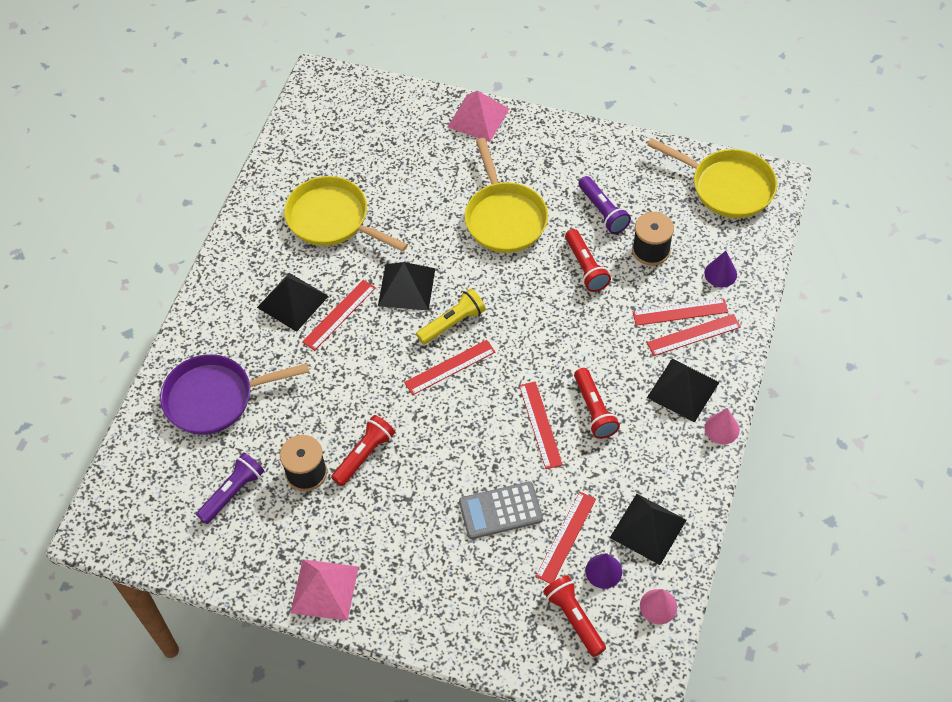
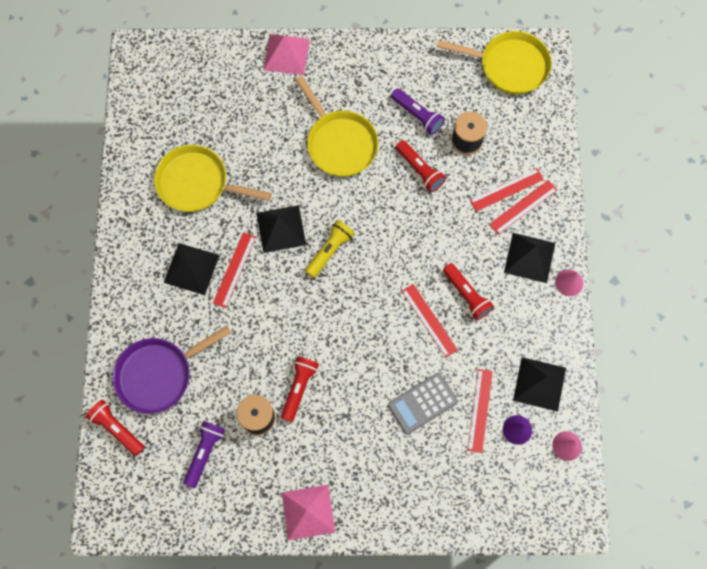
camera: 20 degrees left, 15 degrees up
(450, 367) = (341, 291): red ruler -> none
(574, 619) = (507, 475): red flashlight -> red flashlight (117, 429)
(720, 274) = (527, 146): purple cone -> none

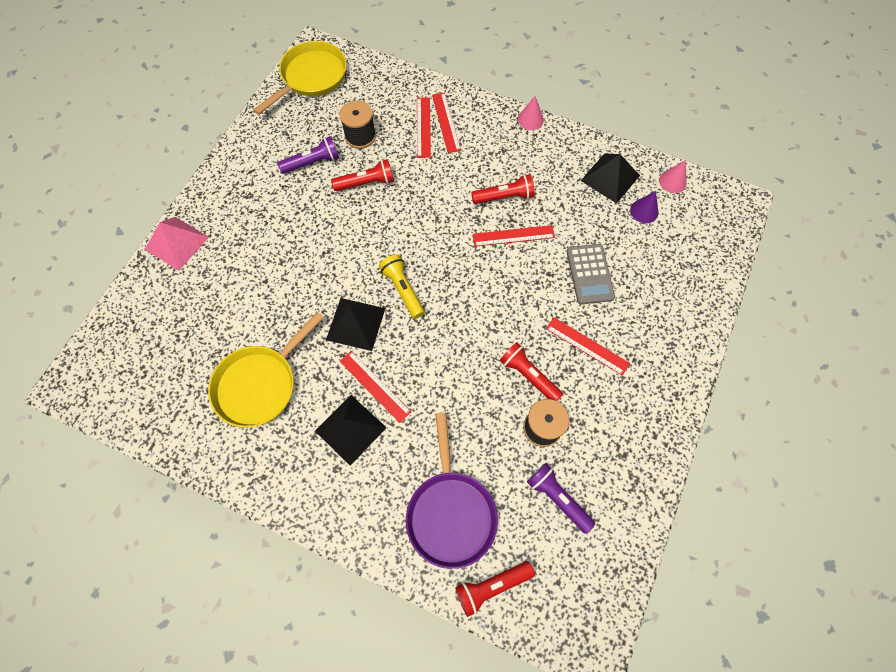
camera: 65 degrees left, 5 degrees down
(308, 512) = (657, 419): pink pyramid -> none
(339, 143) = (299, 236): yellow pan -> none
(480, 410) = (615, 232): red ruler -> red ruler (587, 346)
(529, 257) = (494, 137): black pyramid -> none

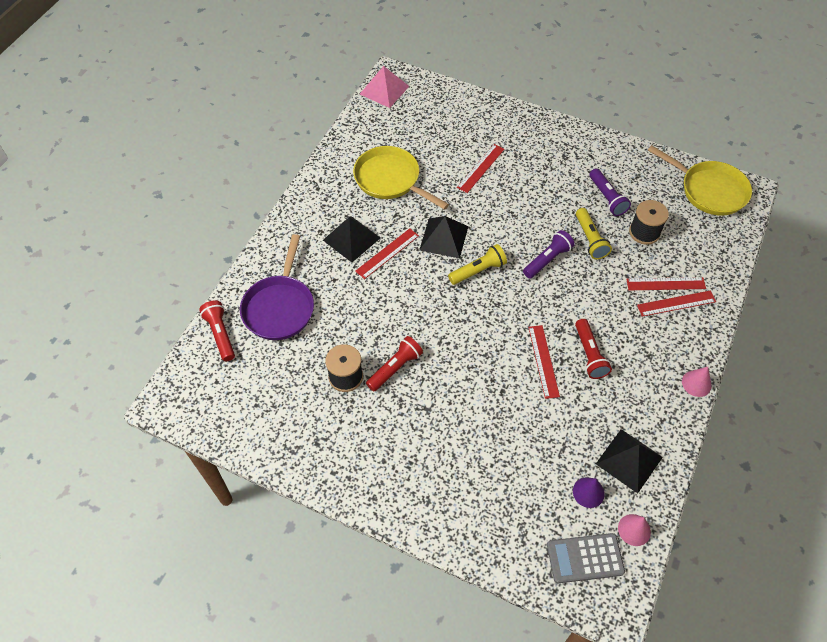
camera: 90 degrees right, 10 degrees down
(176, 243) = (513, 117): pink pyramid -> pink pyramid (384, 90)
(366, 183) = (590, 239): red flashlight -> yellow flashlight
(450, 512) = (280, 307): purple pan -> purple pan turned 75 degrees counterclockwise
(557, 498) = (283, 385): purple flashlight -> purple flashlight (547, 260)
(587, 346) = (425, 420): red ruler -> red ruler (481, 168)
(589, 274) = (504, 429): grey calculator -> grey calculator (585, 558)

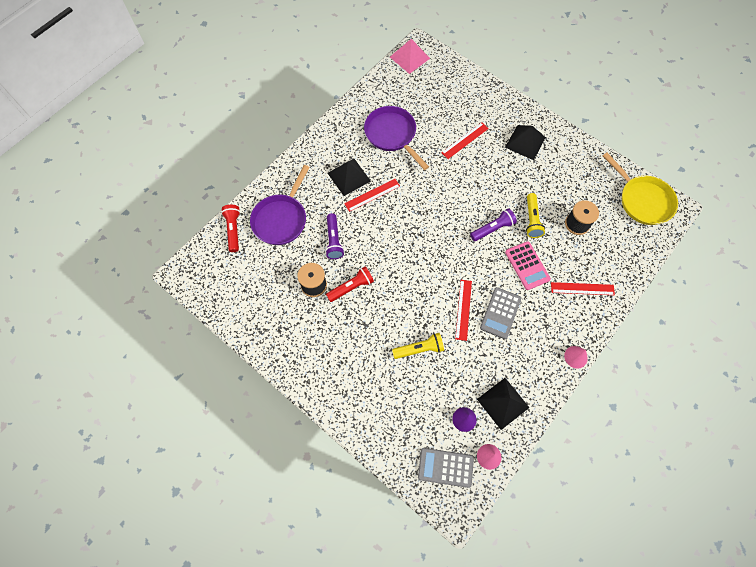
camera: 15 degrees right, 10 degrees up
(390, 180) = (392, 135): yellow pan -> purple pan
(443, 238) = (418, 192): black pyramid -> black pyramid (525, 142)
(478, 271) = (436, 225): yellow flashlight -> yellow flashlight (419, 349)
(589, 354) = (500, 313): red flashlight -> grey calculator
(602, 292) = (527, 266): none -> pink calculator
(607, 198) = (557, 188): purple flashlight -> purple flashlight (334, 240)
(665, 284) = (579, 270): red ruler -> none

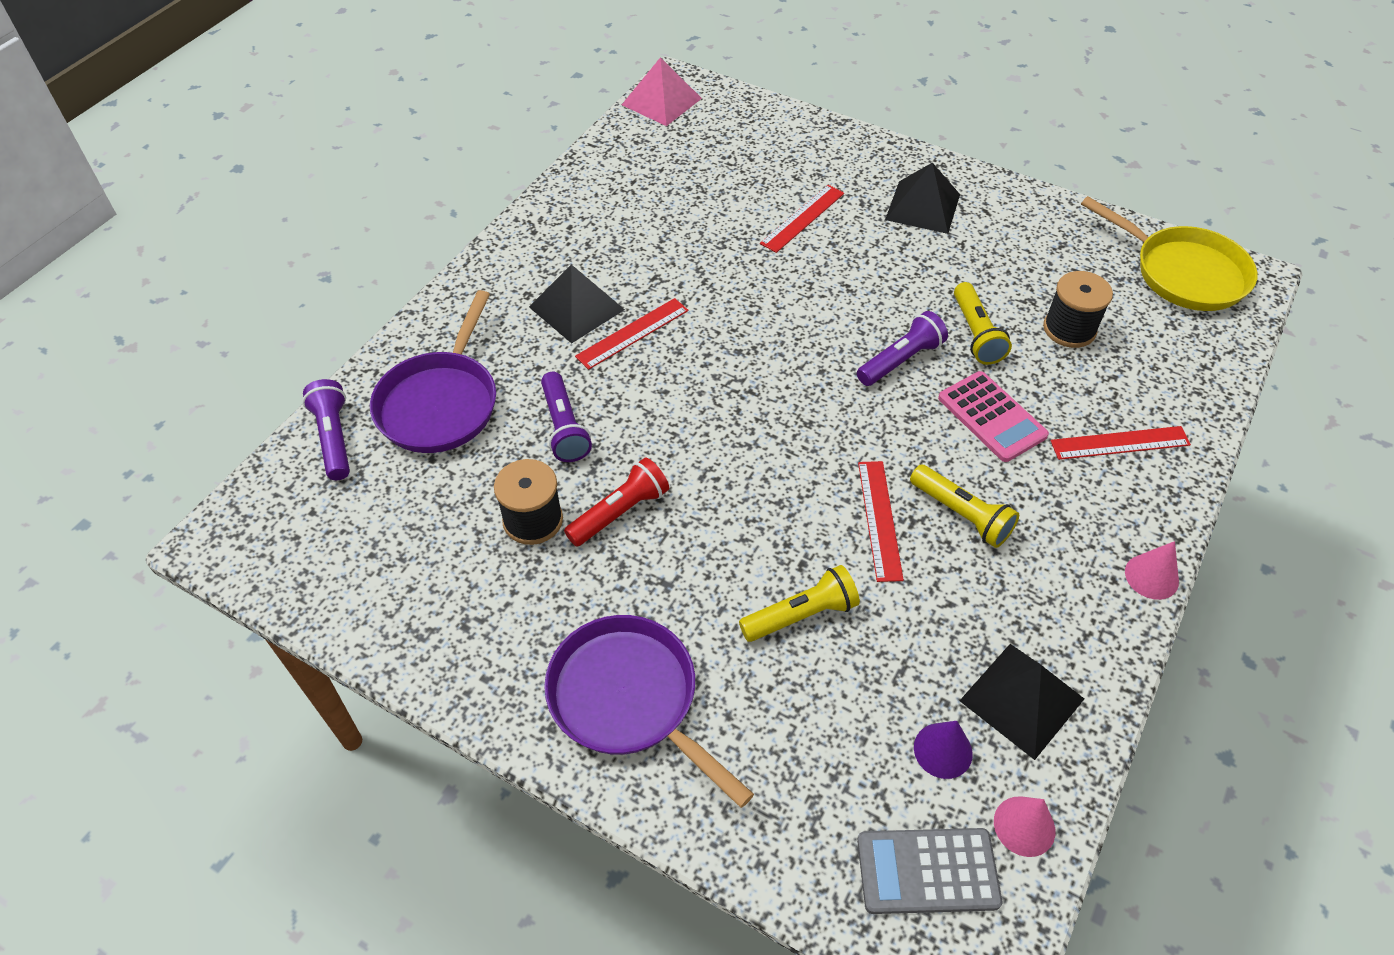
camera: 10 degrees left, 15 degrees down
(233, 230) = (334, 438): red flashlight -> purple flashlight
(392, 135) = (653, 226): purple pan -> purple pan (630, 700)
(500, 313) = (961, 514): grey calculator -> yellow flashlight

